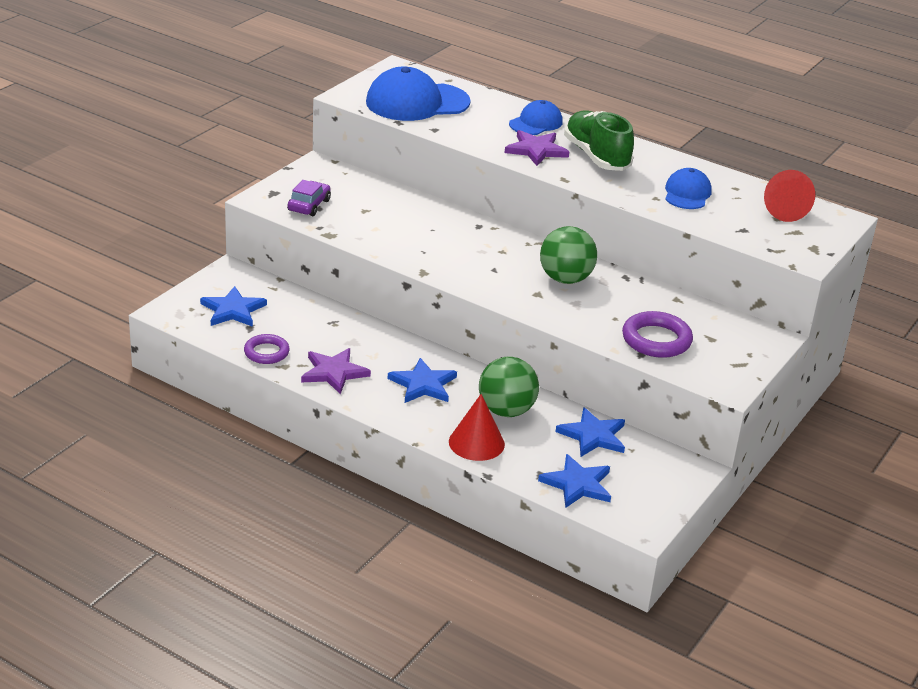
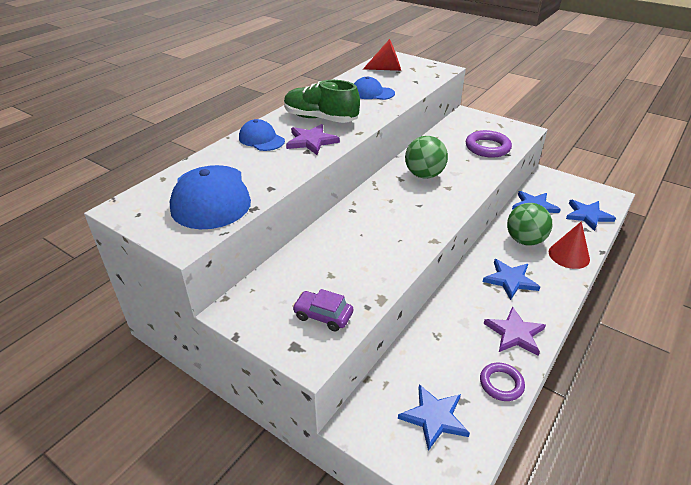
camera: 85 degrees left, 5 degrees up
(596, 156) = (320, 119): green shoe -> green shoe turned 45 degrees clockwise

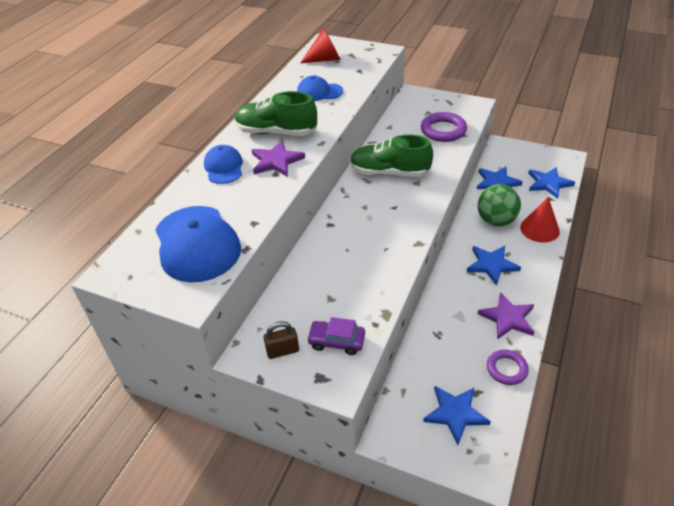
camera: 10 degrees left, 5 degrees up
(261, 139) = (224, 167): blue cap -> blue cap turned 45 degrees clockwise
(267, 314) = (282, 351): none -> brown padlock
(424, 175) = (389, 172): green ball -> green shoe

